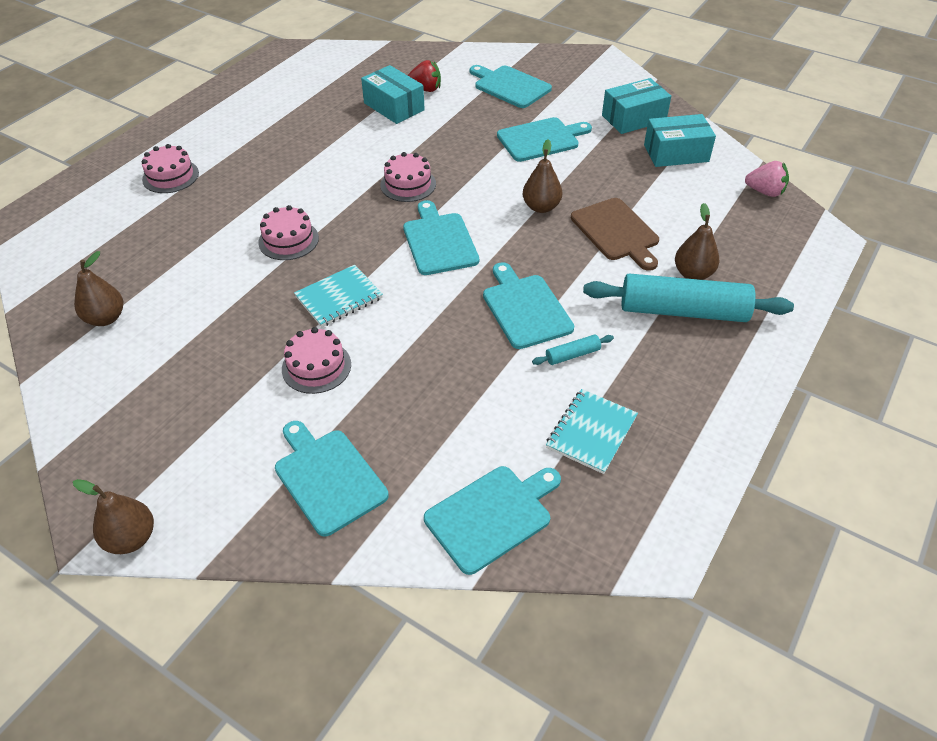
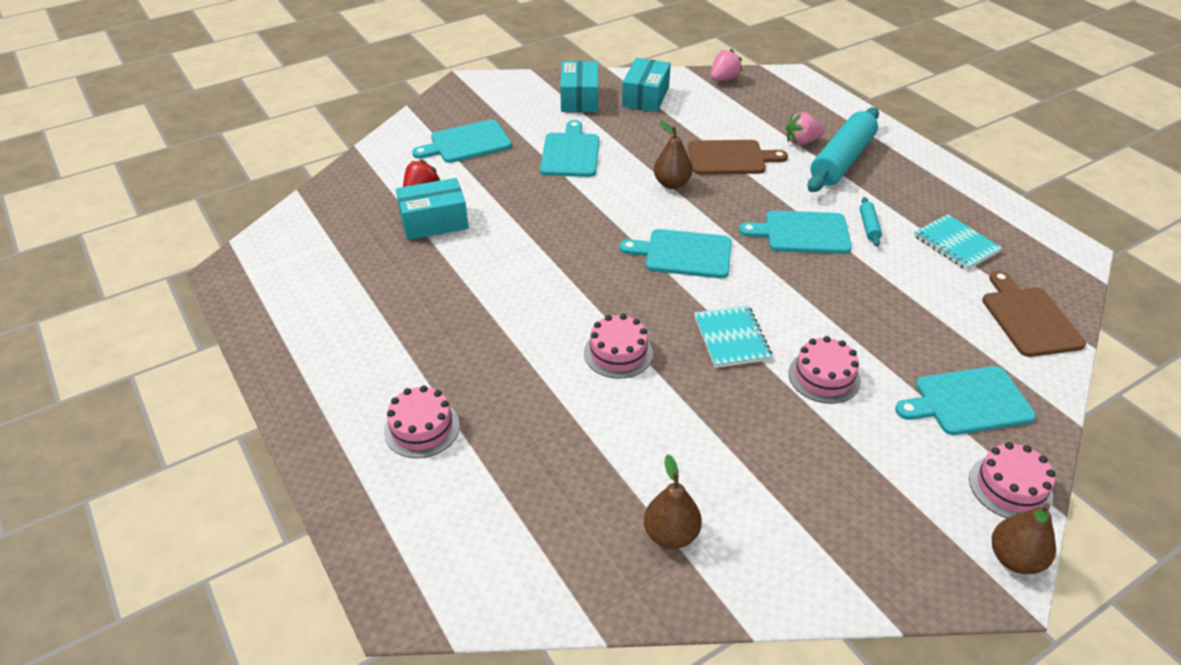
camera: 65 degrees left, 5 degrees down
(408, 184) = (581, 249): pink cake -> pink cake (1010, 487)
(492, 515) = (1028, 318): turquoise cutting board -> brown cutting board
(693, 274) = (801, 142): brown pear -> pink strawberry

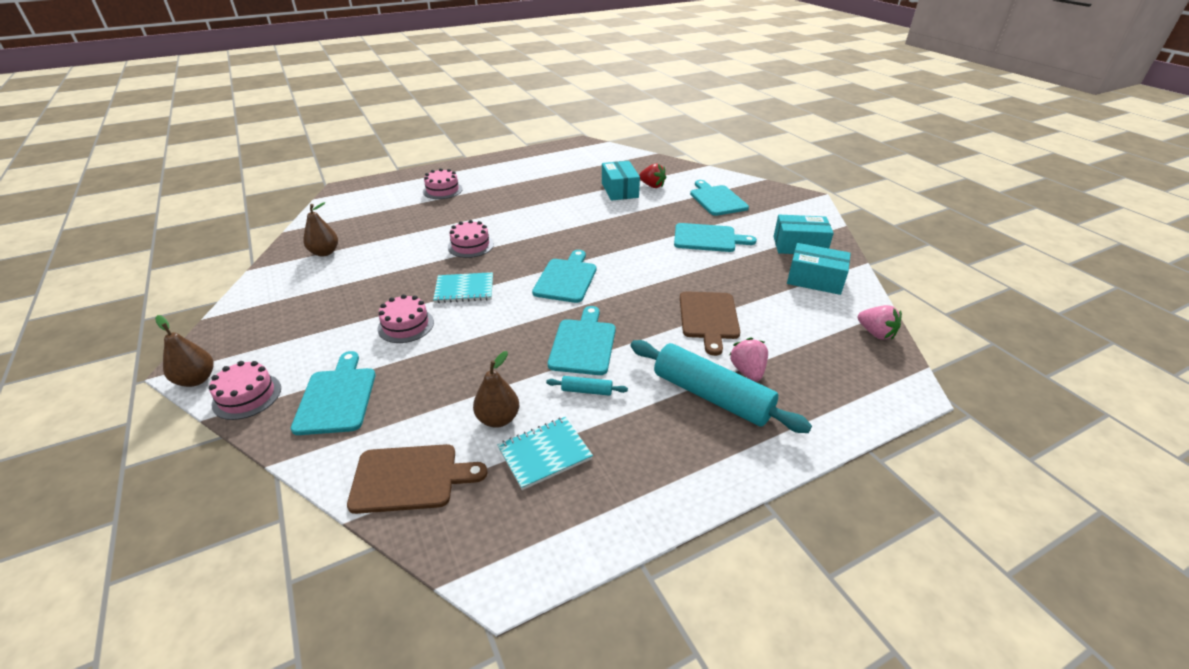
camera: 95 degrees right, 5 degrees down
(672, 184) = (664, 281): brown pear -> brown pear (498, 419)

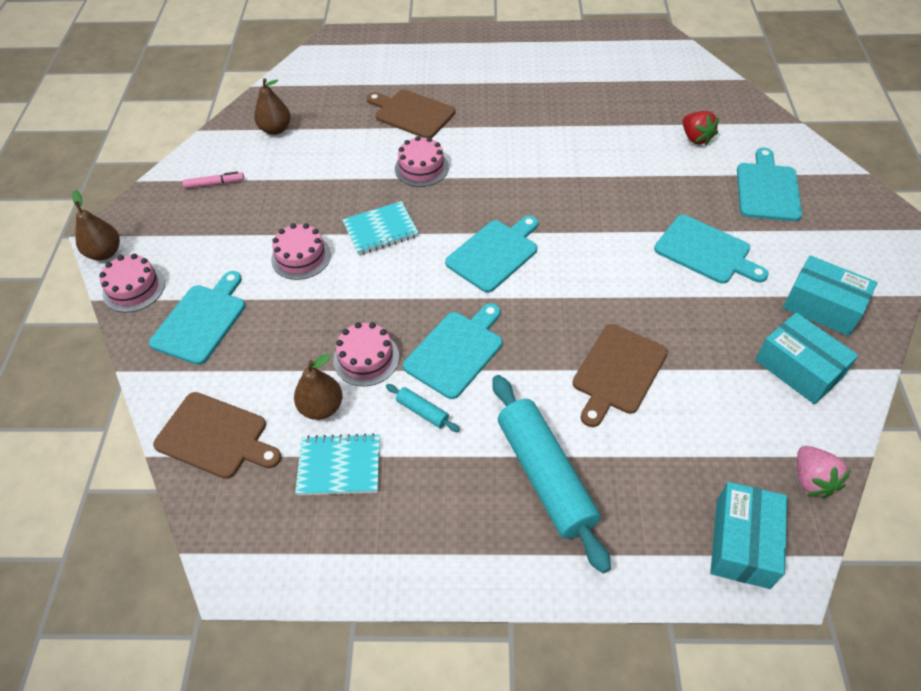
camera: 30 degrees right, 15 degrees up
(287, 300) = (214, 184): none -> pink marker
(439, 217) = (412, 113): none -> brown cutting board
(442, 190) = (438, 71): pink cake -> pink cake (366, 358)
(464, 289) = (381, 230): turquoise notebook -> turquoise notebook turned 45 degrees counterclockwise
(620, 190) = (648, 133): turquoise box -> turquoise box (742, 543)
(747, 371) = (608, 462): pink strawberry -> none

